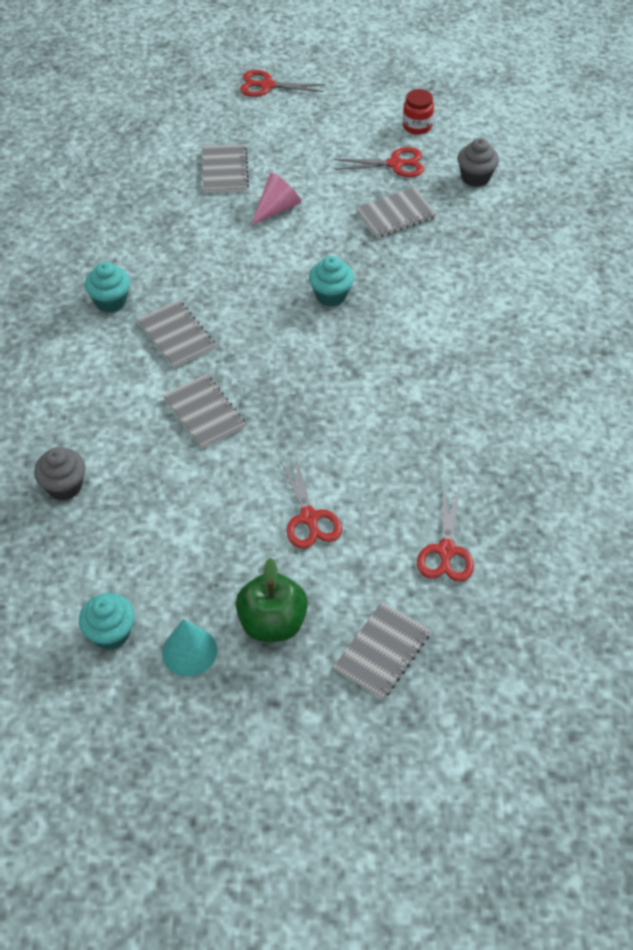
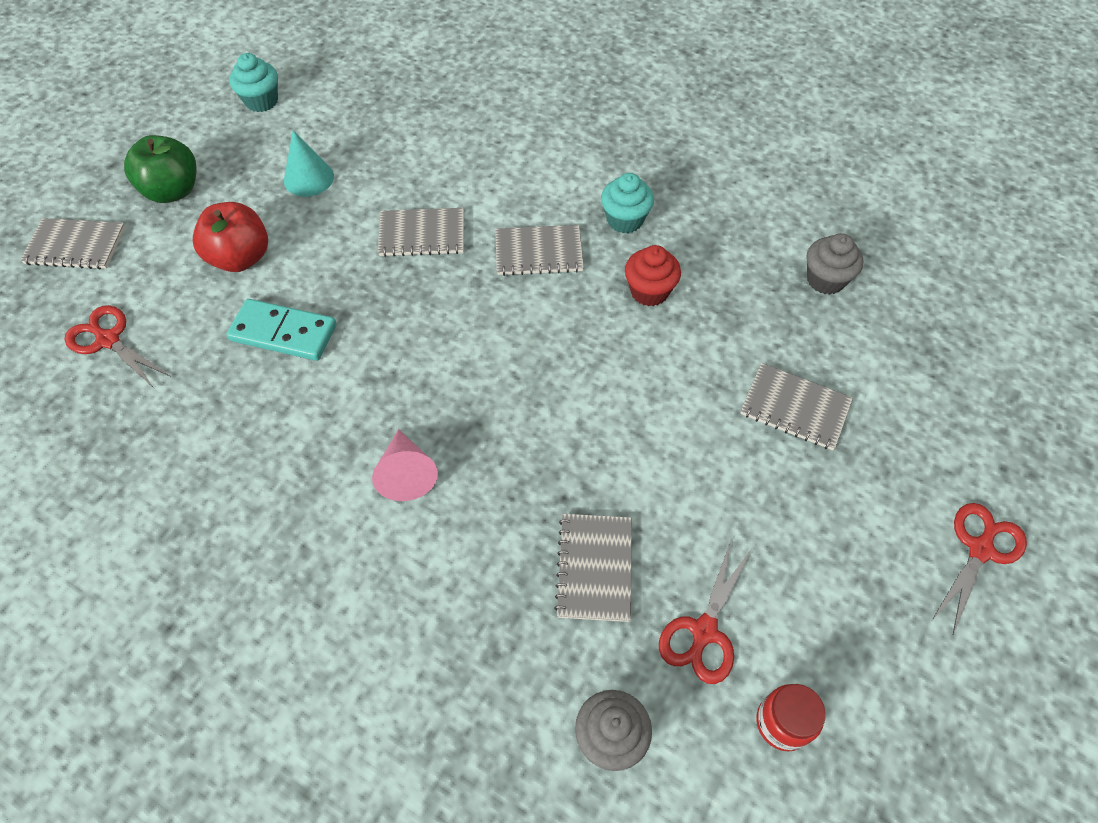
camera: 120 degrees right, 5 degrees up
(64, 486) = (421, 119): grey cupcake -> grey cupcake (825, 280)
(174, 263) = (649, 291): none -> red cupcake
(189, 651) = (202, 136): turquoise cone -> turquoise cone (309, 178)
(277, 208) = (687, 431): pink cone -> pink cone (406, 473)
(309, 517) = (240, 258): red scissors -> red apple
(331, 295) = (499, 414): turquoise cupcake -> none
(356, 443) = (283, 333): none -> turquoise domino
(382, 651) = (76, 245): grey notebook -> grey notebook turned 60 degrees counterclockwise

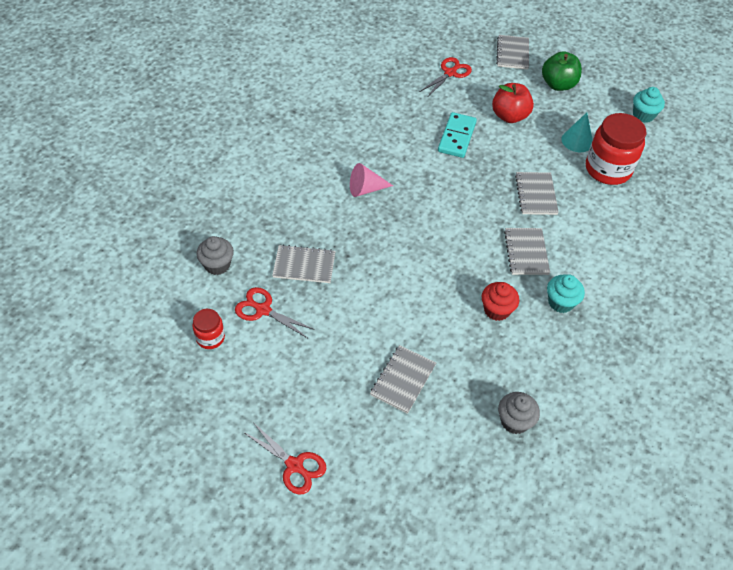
camera: 90 degrees right, 5 degrees down
(372, 150) = (608, 169): none -> red jar

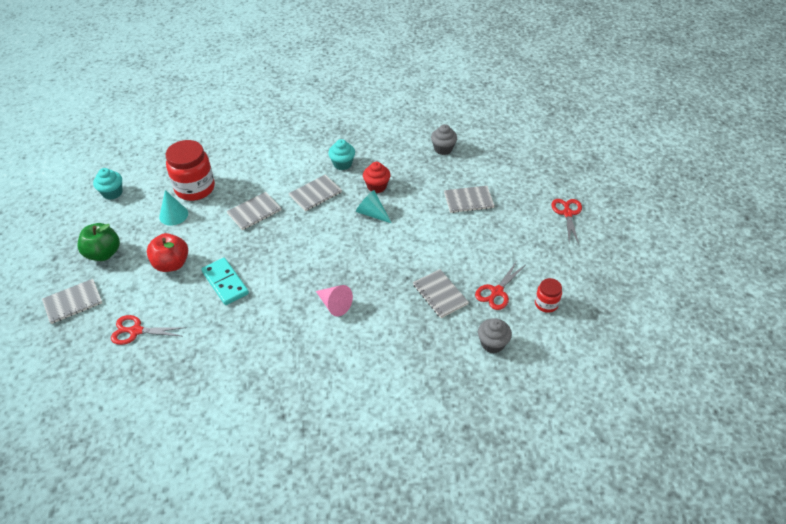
camera: 125 degrees left, 5 degrees down
(263, 310) = (497, 291): red scissors -> red scissors turned 45 degrees clockwise
(456, 137) = (225, 283): turquoise domino -> turquoise domino turned 75 degrees clockwise
(457, 280) = (372, 213): none -> turquoise cone

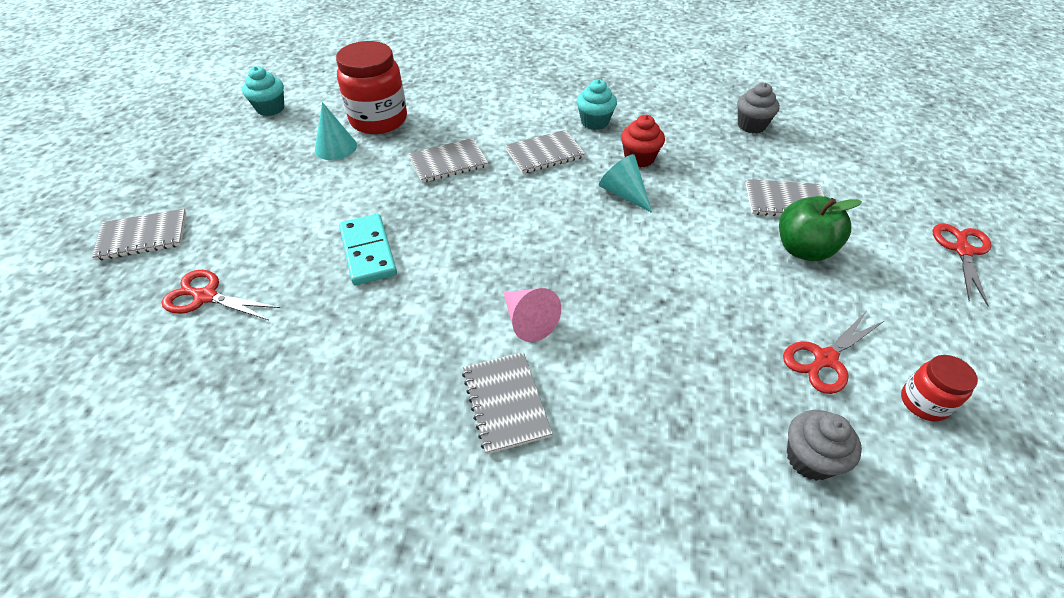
camera: 15 degrees right, 0 degrees up
(103, 253) = (219, 179): green apple -> green apple (803, 249)
(171, 264) = (303, 210): red apple -> none
(440, 294) = (717, 342): grey notebook -> grey notebook (506, 403)

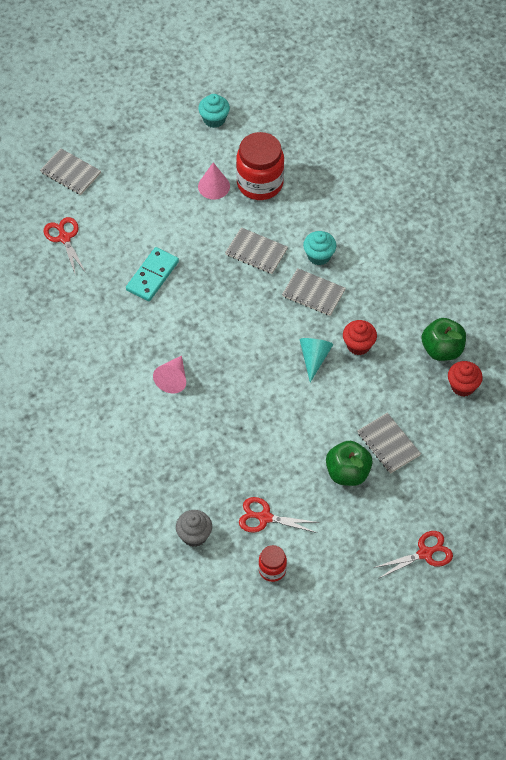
camera: 50 degrees right, 10 degrees up
(336, 147) = (214, 186): turquoise cone -> pink cone
(506, 403) = (119, 403): grey notebook -> none
(594, 122) = (375, 297): turquoise cupcake -> turquoise cupcake (319, 256)
(697, 116) = (442, 349): none -> green apple
(751, 125) = (462, 386): grey cupcake -> red cupcake

